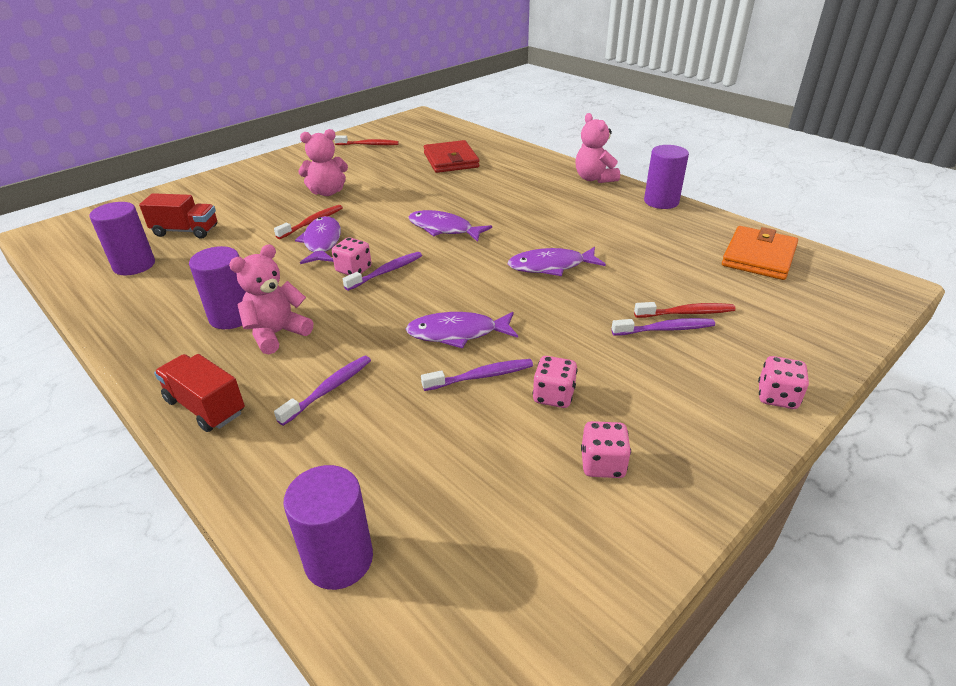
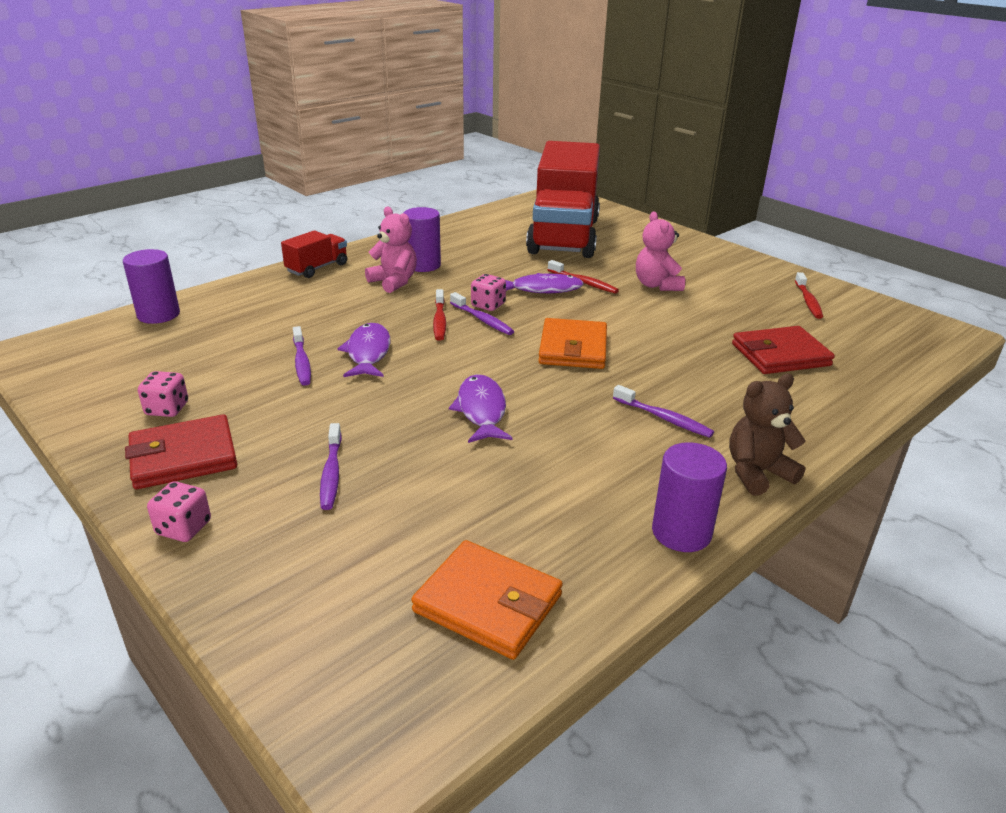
camera: 90 degrees right, 5 degrees down
(134, 265) = (506, 227): purple cylinder -> none
(186, 231) = (563, 236): red truck -> red truck, size x2.45
(329, 389) = (316, 304): purple toothbrush -> purple toothbrush (664, 418)
(444, 229) = (573, 348): purple fish -> orange wallet
(553, 396) = (259, 394): pink dice -> none
(594, 178) = (757, 473): pink teddy bear -> brown teddy bear
(683, 425) = (183, 457): none -> red wallet
(687, 313) = (358, 495): red toothbrush -> red toothbrush (439, 321)

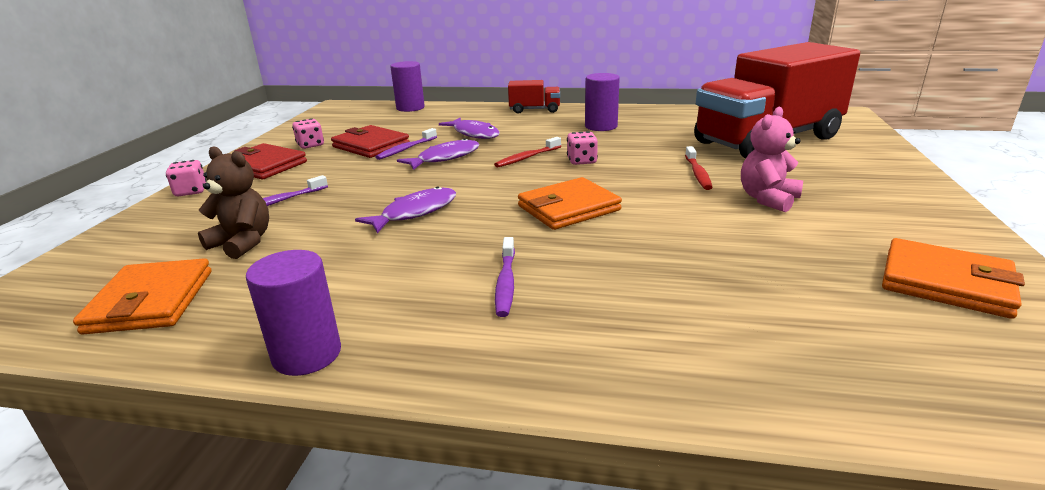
camera: 55 degrees right, 5 degrees down
(394, 282) = (558, 129): pink teddy bear -> none
(482, 320) = (554, 167): purple toothbrush -> none
(542, 289) = (649, 166): purple fish -> purple fish (474, 134)
(757, 473) = (463, 366): brown teddy bear -> brown teddy bear (242, 243)
(780, 355) = (758, 305): red wallet -> red wallet (371, 145)
(808, 301) = (945, 283): red toothbrush -> orange wallet

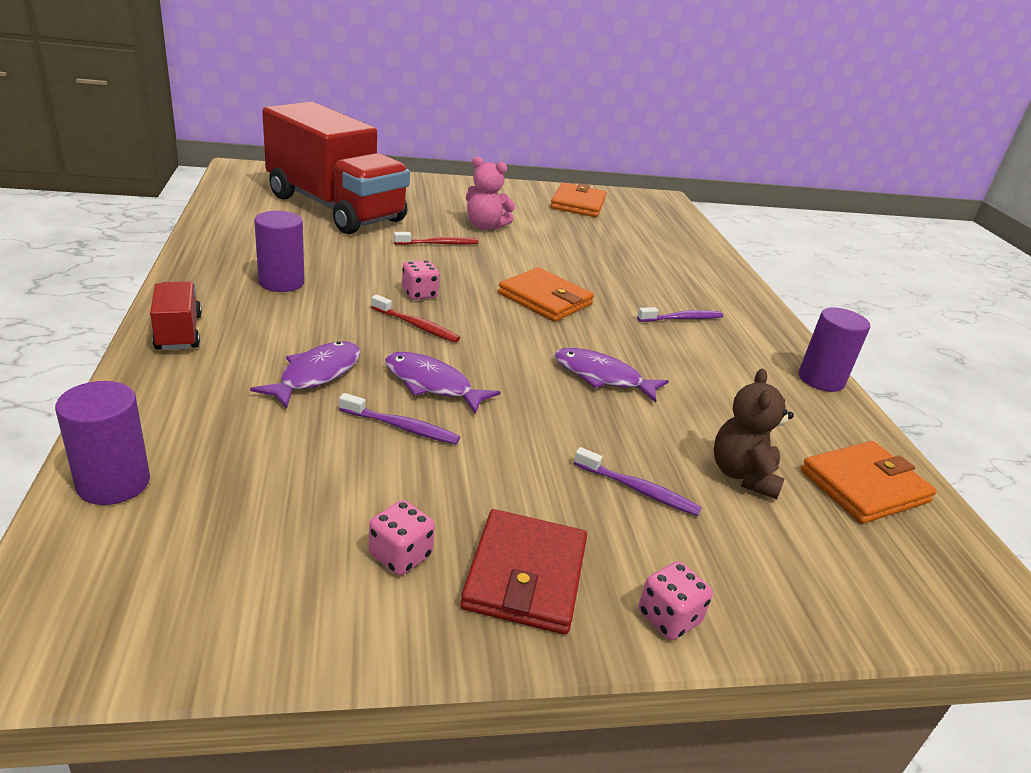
camera: 115 degrees left, 5 degrees up
(371, 145) = (390, 470): red wallet -> none

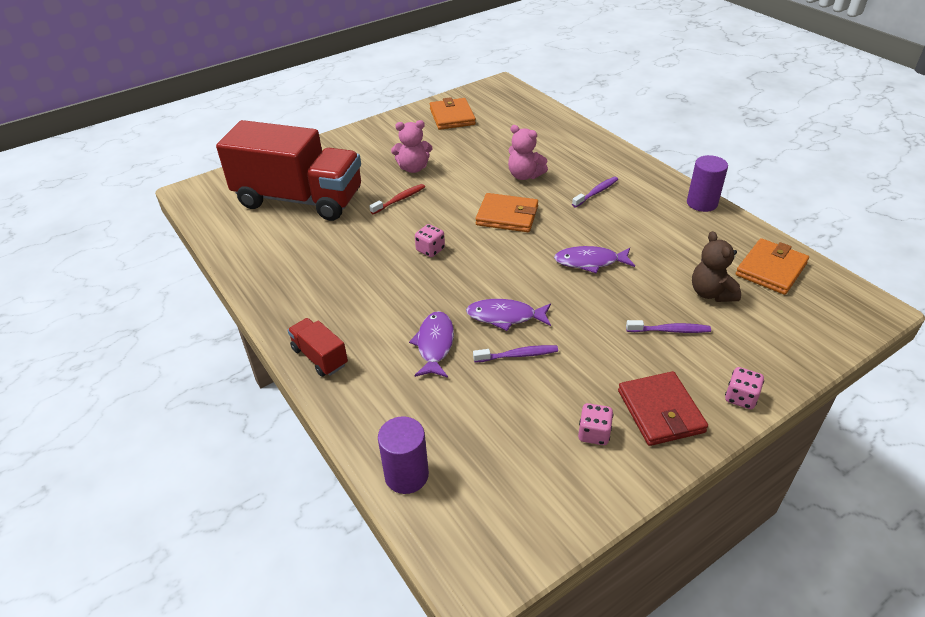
camera: 20 degrees left, 10 degrees up
(281, 282) = (336, 284): purple cylinder -> none
(417, 326) = (454, 277): red toothbrush -> none
(607, 274) = (524, 175): none -> pink teddy bear

